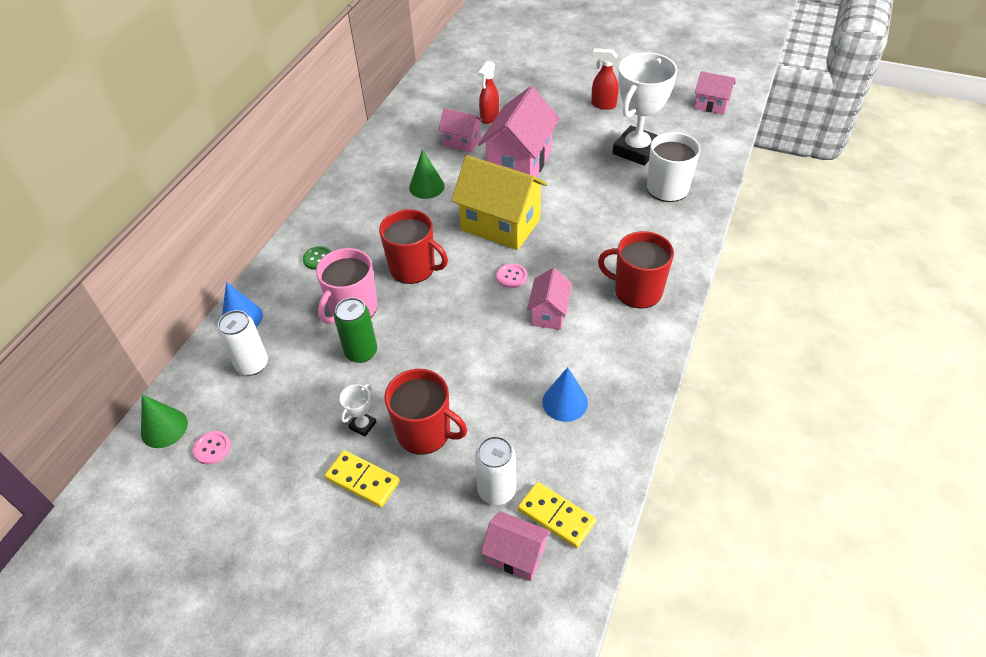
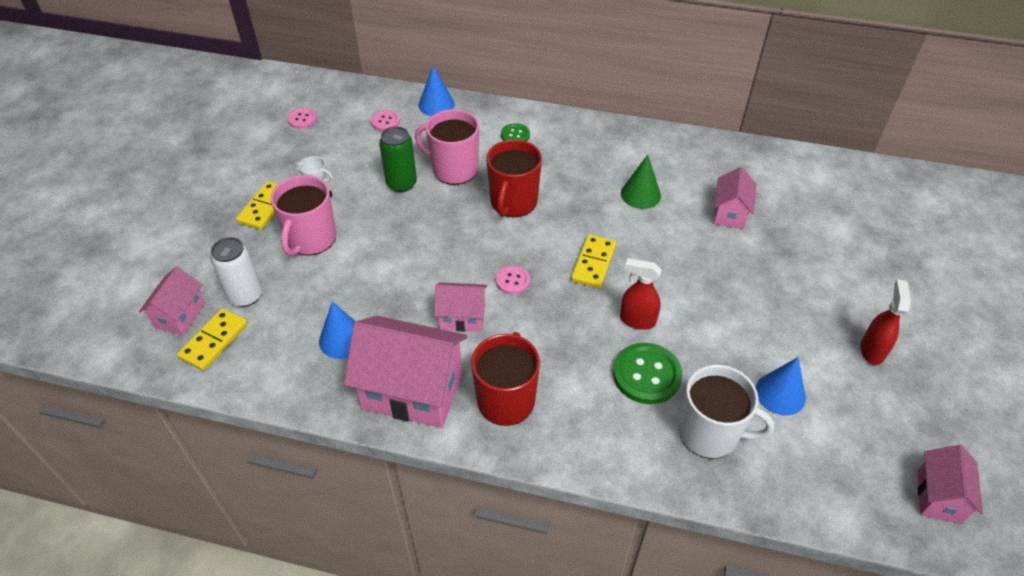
camera: 80 degrees right, 0 degrees up
(164, 428) = (322, 91): green cone -> none
(252, 364) = (385, 121): white can -> pink button
(425, 432) = (311, 239): red mug -> pink mug
(489, 117) = (788, 232): red spray bottle -> red spray bottle (637, 320)
(500, 225) = (593, 263): yellow house -> yellow domino
(519, 163) = (708, 270): pink house -> pink house (412, 391)
(617, 210) = (646, 375): none -> green button
(636, 150) = (780, 394): white trophy -> blue cone

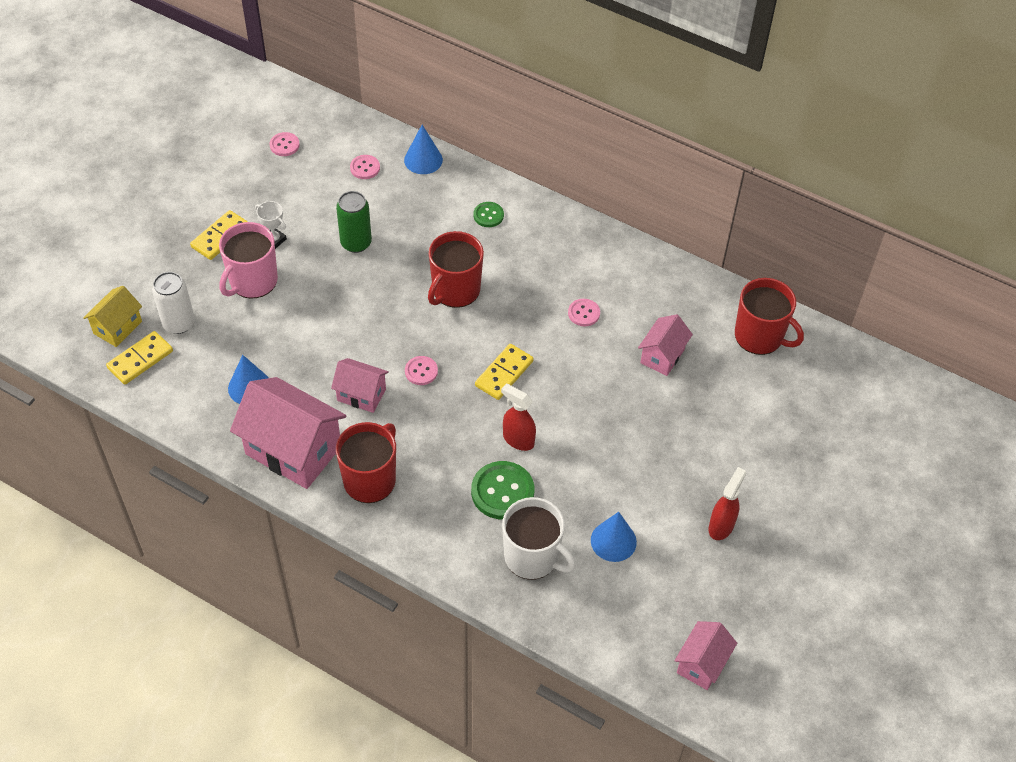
camera: 15 degrees right, 5 degrees up
(180, 315) = (117, 327): pink house -> yellow house
(453, 169) = (412, 239): pink mug -> none
(640, 194) = (583, 313): green cone -> pink button
(804, 177) = (760, 336): none -> red mug

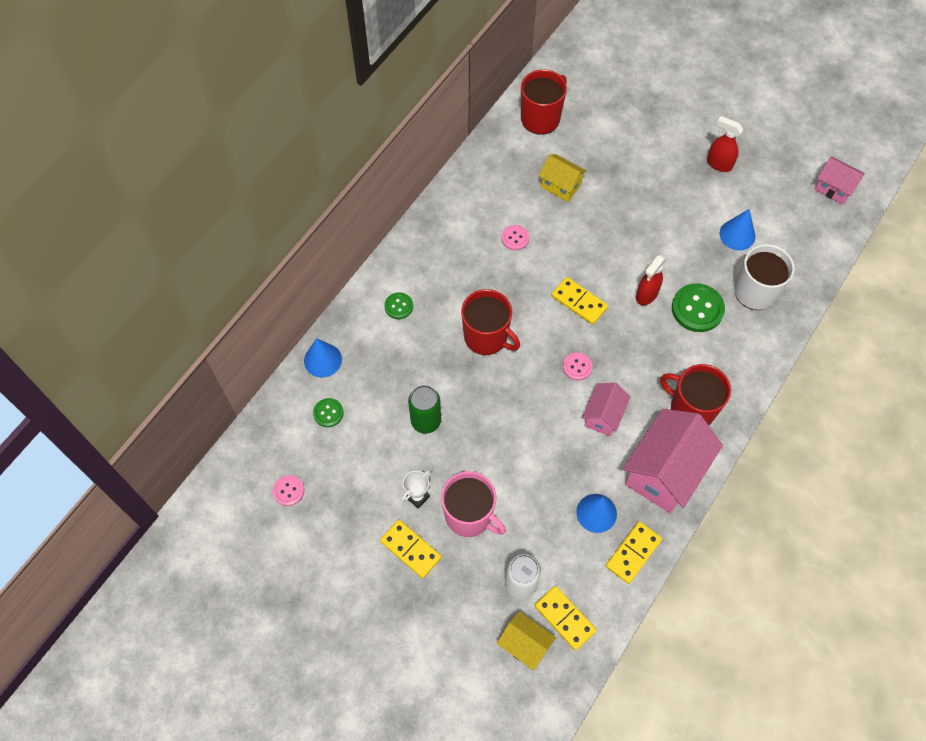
camera: 85 degrees left, 10 degrees up
(203, 419) = (633, 553): none -> yellow domino
(365, 168) = (328, 413): pink button -> green button
(662, 356) = (560, 186): pink house -> yellow house

